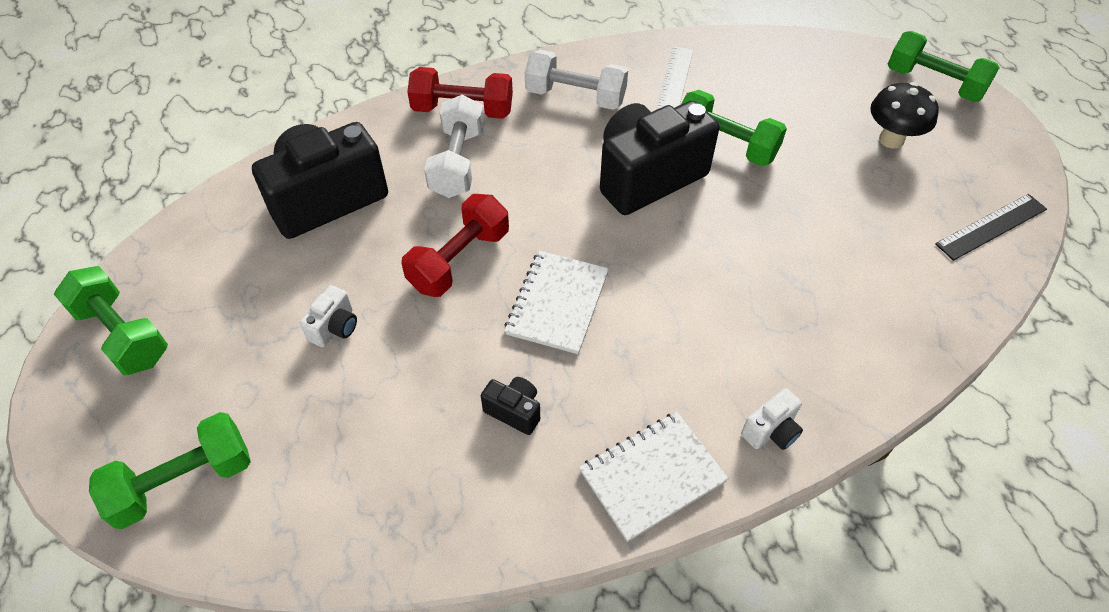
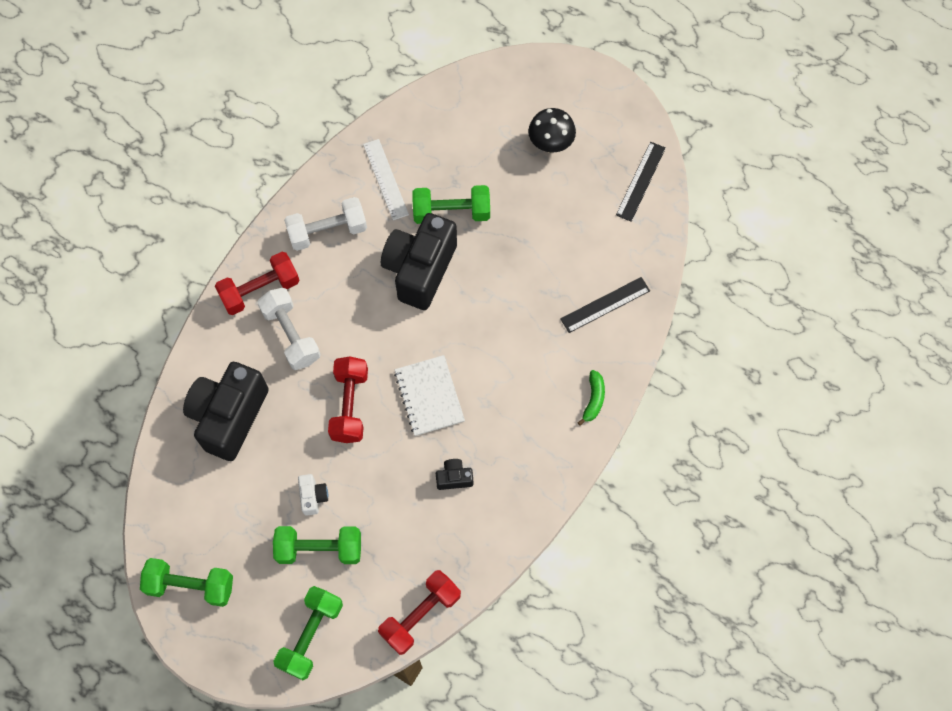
camera: 35 degrees left, 15 degrees up
(331, 554) = (420, 615): none -> red dumbbell
(652, 476) = (550, 465): white notebook -> none
(771, 431) = (593, 399): white camera -> green banana
(860, 330) = (605, 305): none -> black ruler
(933, 83) = (552, 75): green dumbbell -> green dumbbell (319, 549)

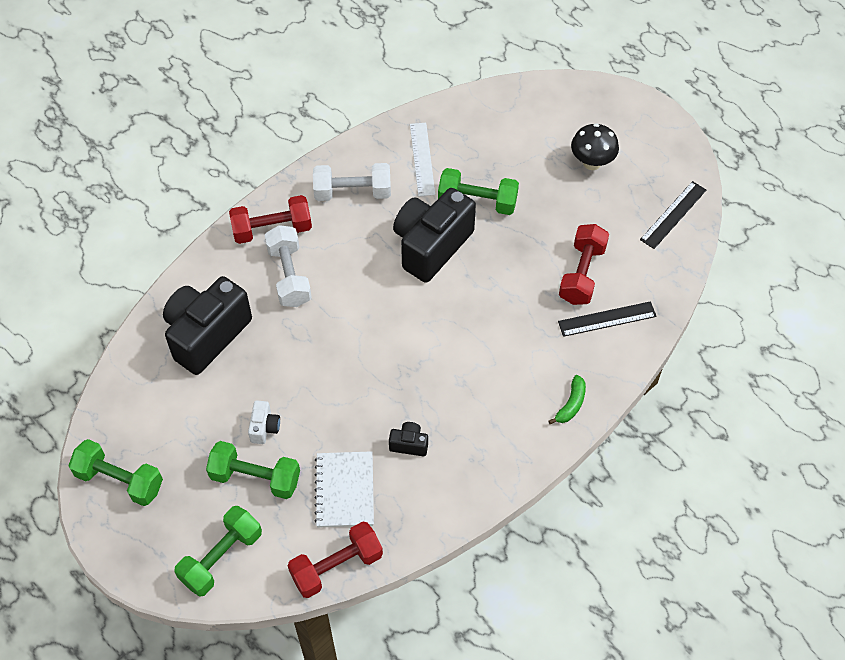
camera: 15 degrees right, 10 degrees down
(349, 405) = (326, 352): red dumbbell -> red dumbbell (582, 274)
(429, 396) = (406, 362): white notebook -> white notebook (344, 490)

